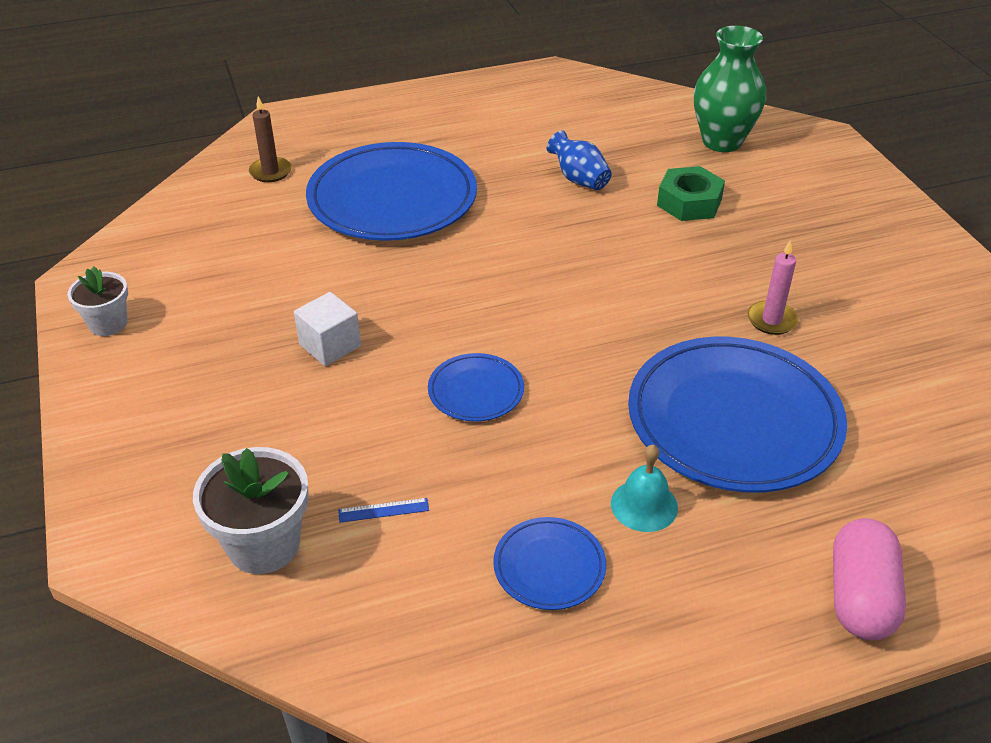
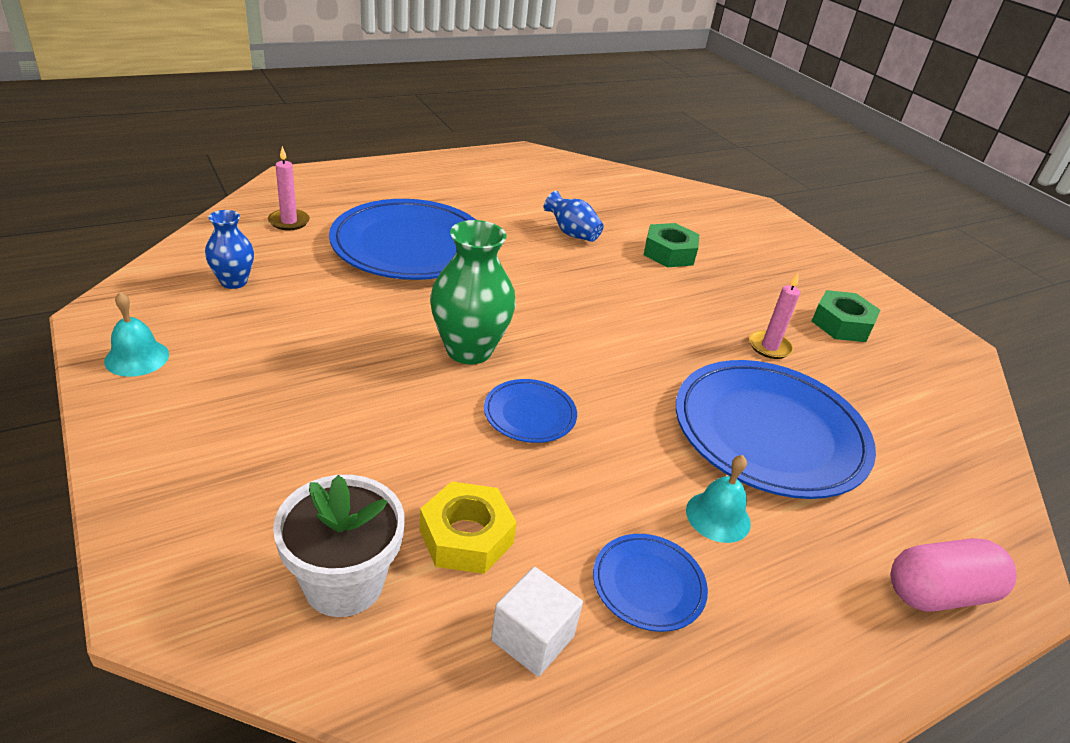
camera: 15 degrees left, 5 degrees down
(108, 324) = (137, 357): white flower pot -> turquoise bell
(206, 243) = (234, 282): none -> blue vase
(270, 172) = (289, 222): brown candle -> pink candle
(330, 345) = (376, 375): white cube -> white cube (532, 638)
(383, 510) = (466, 536): blue ruler -> yellow nut
(722, 142) = (679, 208): green vase -> green vase (469, 350)
(860, 597) = (938, 593): pink capsule -> pink capsule turned 75 degrees clockwise
(874, 292) = (841, 324): none -> green nut

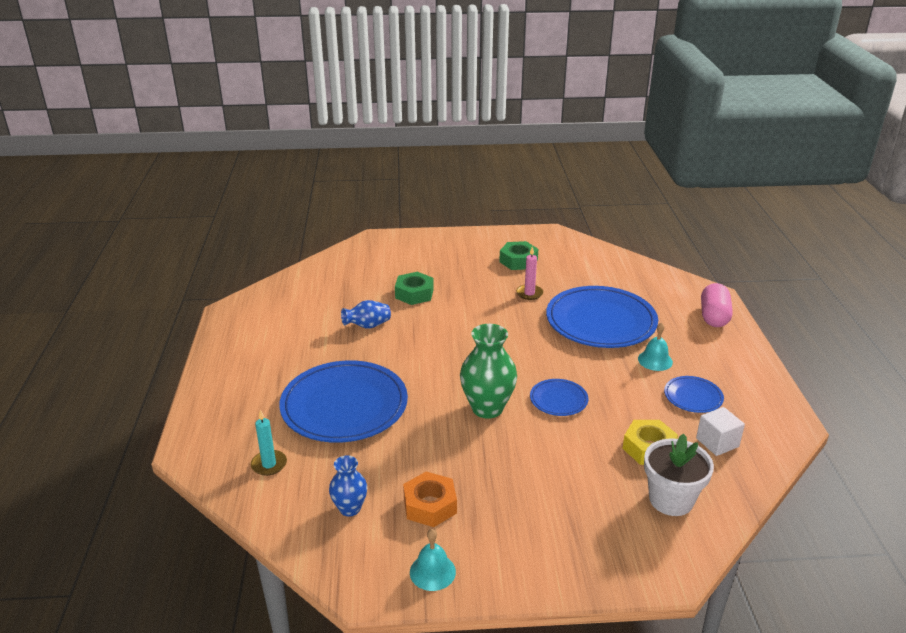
camera: 60 degrees left, 5 degrees down
(255, 336) = (430, 505): none -> orange nut
(289, 222) = (269, 464): pink candle -> turquoise candle

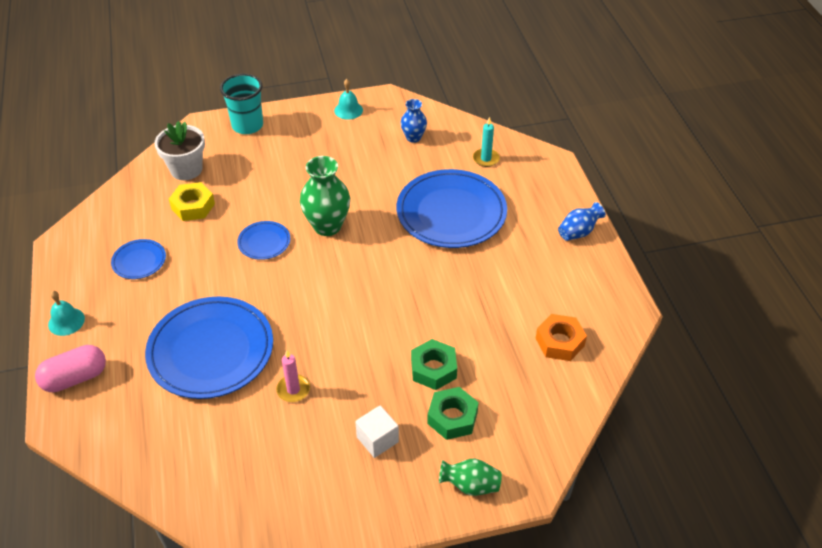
camera: 170 degrees right, 15 degrees up
(368, 326) = (468, 309): blue vase -> blue vase (578, 232)
(411, 242) = (470, 485): none -> green vase
(430, 505) = (359, 146): orange nut -> orange nut (559, 342)
(518, 261) = (310, 459): green nut -> green nut (452, 417)
(593, 563) = (247, 125): none -> turquoise cup
(655, 360) = (163, 301): turquoise bell -> turquoise bell (66, 321)
(713, 317) = (75, 378): pink capsule -> pink capsule turned 60 degrees clockwise
(717, 442) = (134, 218): white cube -> white cube (377, 439)

